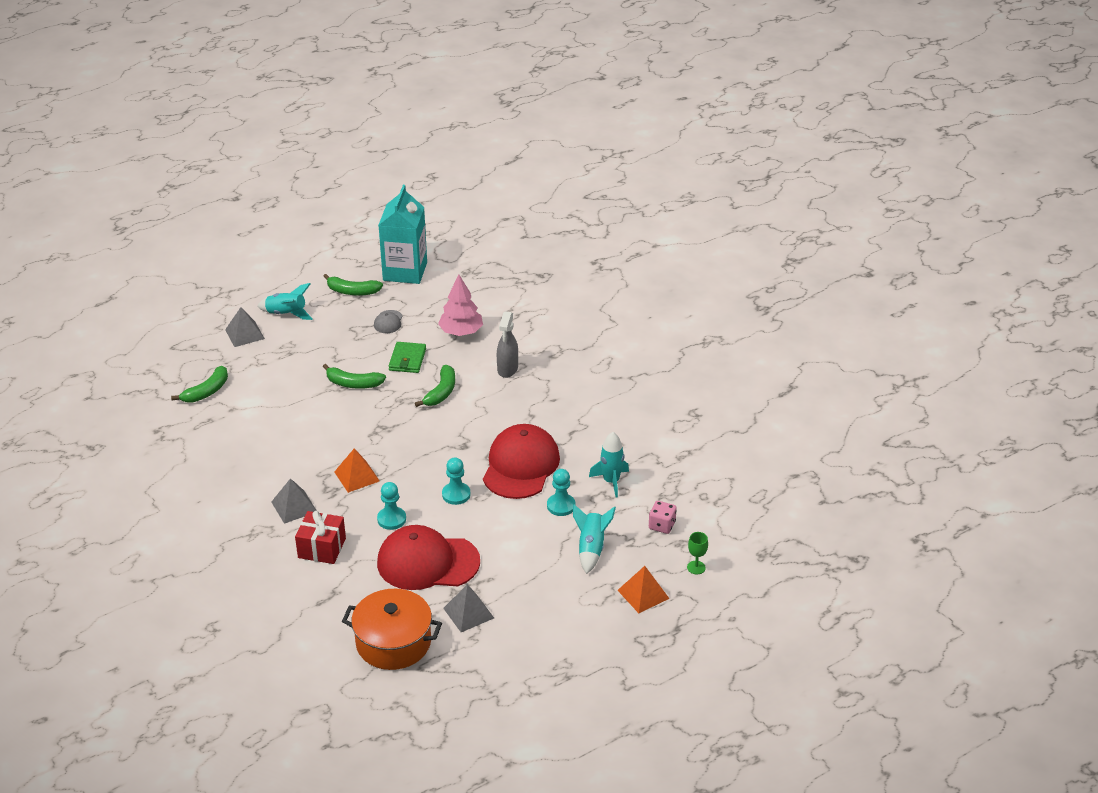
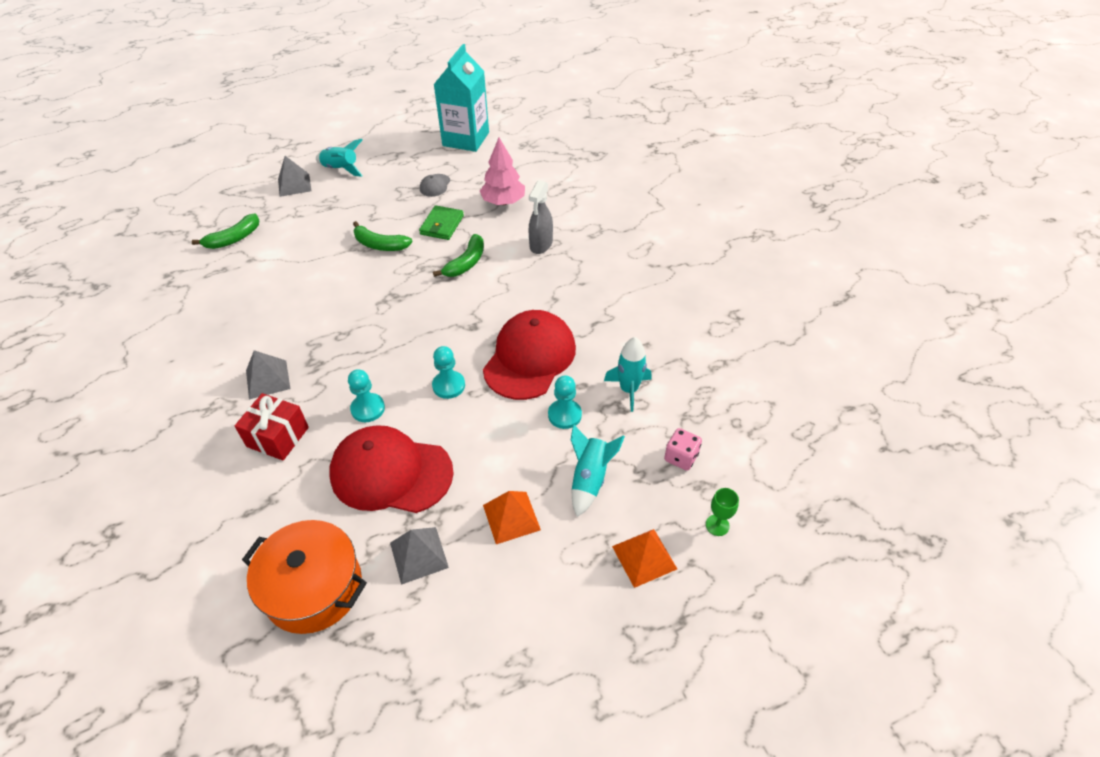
camera: 10 degrees right, 10 degrees up
(352, 291) = (410, 153): green banana -> none
(356, 476) = (348, 350): orange pyramid -> orange pyramid (511, 517)

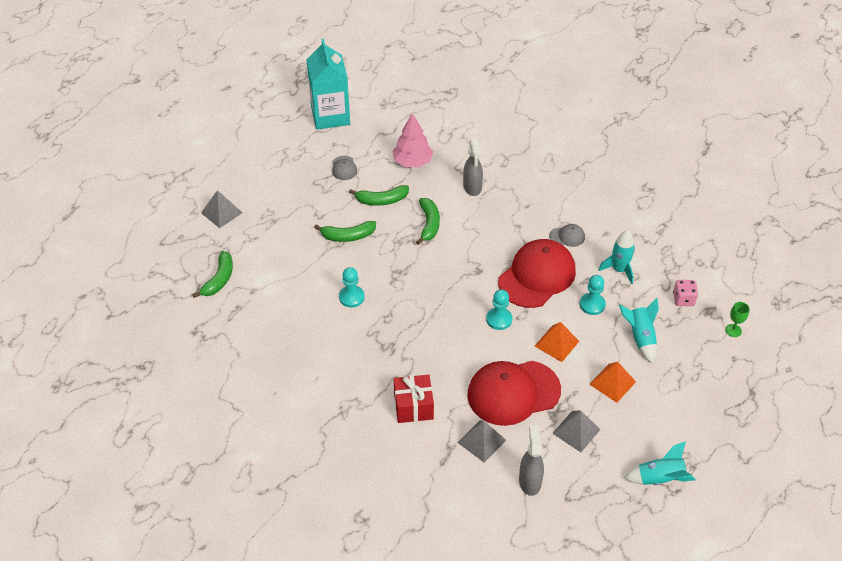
camera: 30 degrees left, 0 degrees up
(267, 379) = (365, 372): grey pyramid -> grey pyramid (481, 441)
(313, 588) = (530, 481): orange pot -> grey spray bottle
(341, 169) = (249, 183): turquoise rocket -> turquoise rocket (660, 478)
(368, 409) = (458, 360): turquoise pawn -> turquoise pawn (351, 297)
(442, 225) = (381, 200): green wallet -> green banana
(529, 358) = (537, 276): red cap -> red cap turned 45 degrees clockwise
(599, 330) = (567, 236): none -> grey cap
(644, 557) = (706, 368): orange pyramid -> orange pyramid (556, 343)

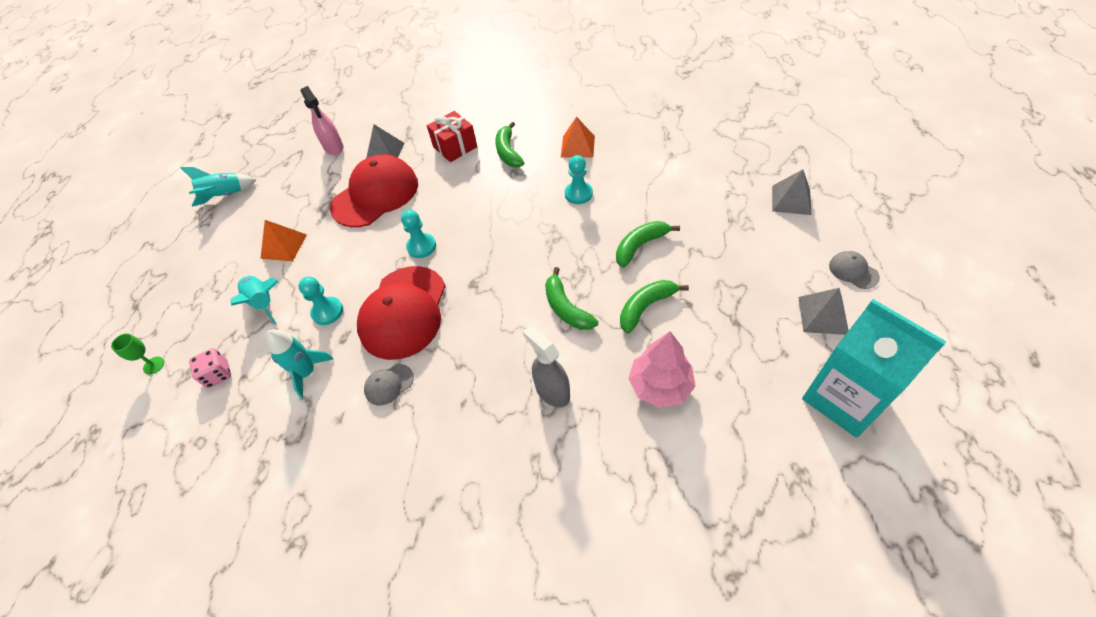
camera: 155 degrees right, 5 degrees up
(219, 279) = (710, 147): green banana -> green banana (508, 152)
(344, 168) = (733, 324): grey cap -> grey cap (853, 271)
(530, 481) = (334, 147): grey spray bottle -> pink spray bottle
(556, 343) = (352, 253): orange pyramid -> orange pyramid (577, 146)
(576, 431) = (307, 194): grey pyramid -> grey pyramid (823, 315)

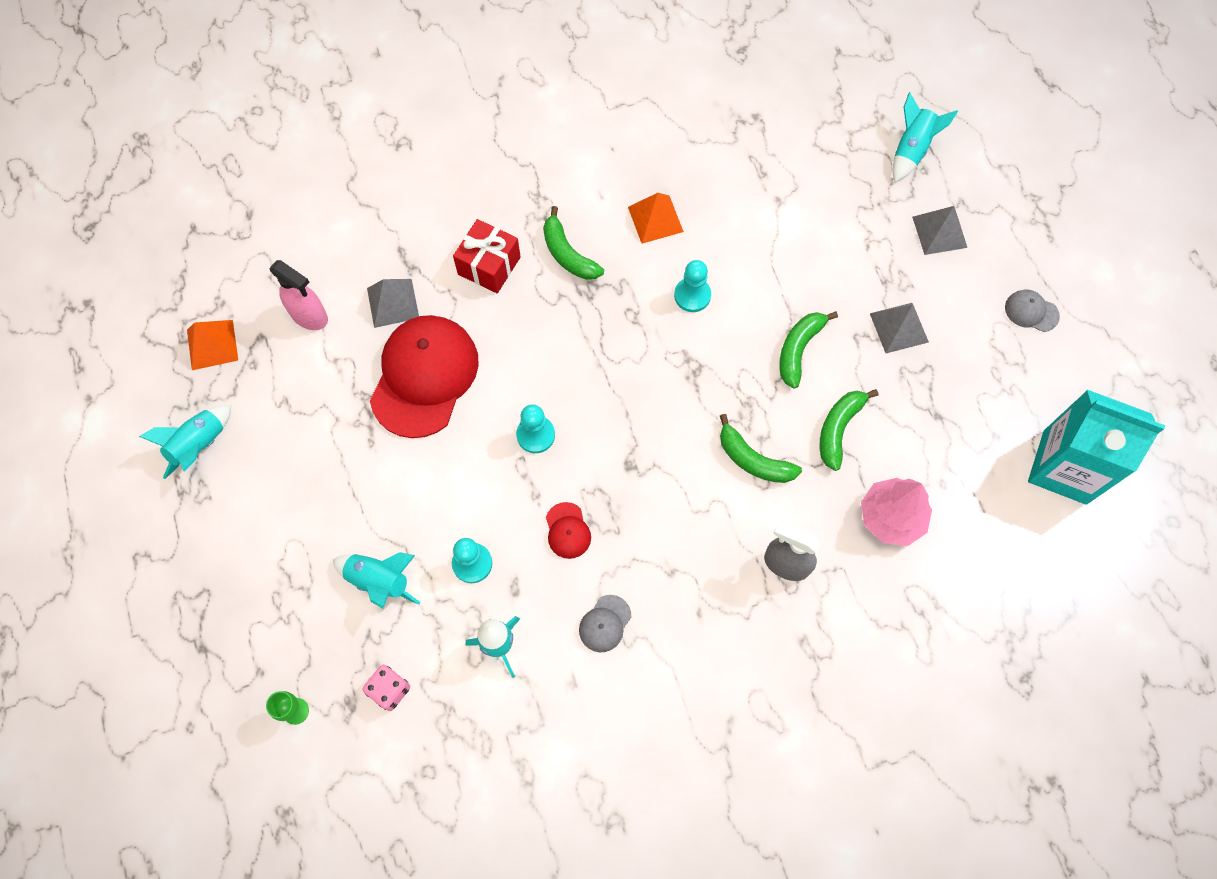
camera: 30 degrees left, 15 degrees up
(284, 246) = (348, 494): orange pyramid -> orange pyramid (212, 344)
(404, 312) = (567, 530): red cap -> red cap, size x0.42
(789, 146) = (911, 150): none -> turquoise rocket
(823, 315) = (1018, 377): grey pyramid -> grey pyramid (899, 327)

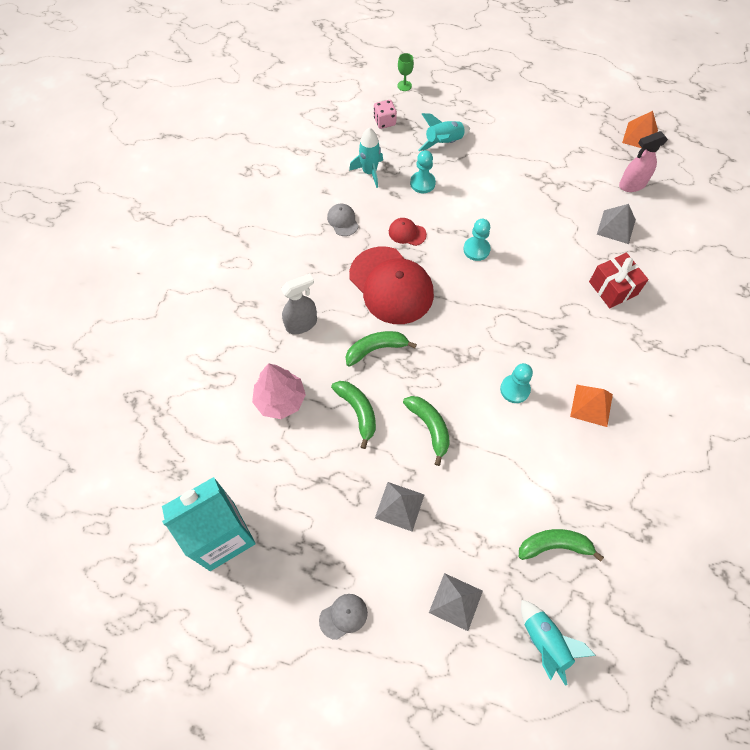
camera: 125 degrees right, 5 degrees down
(199, 445) = (577, 107): turquoise rocket -> none
(424, 377) = (553, 217): red cap -> red cap (391, 285)
(568, 254) = (594, 336): green banana -> green banana (554, 545)

